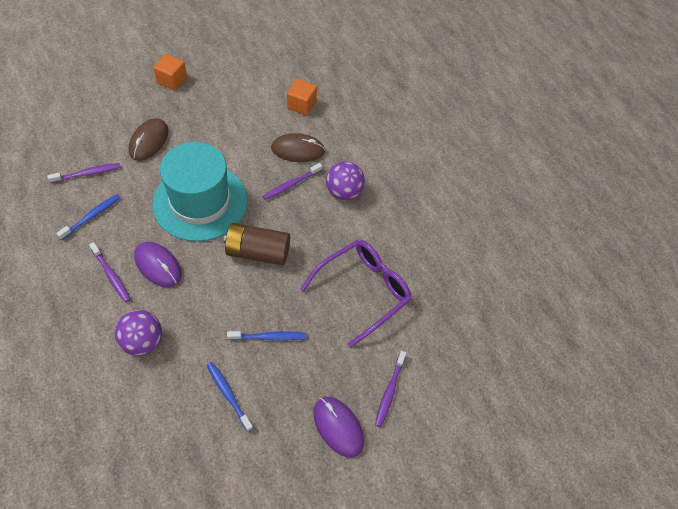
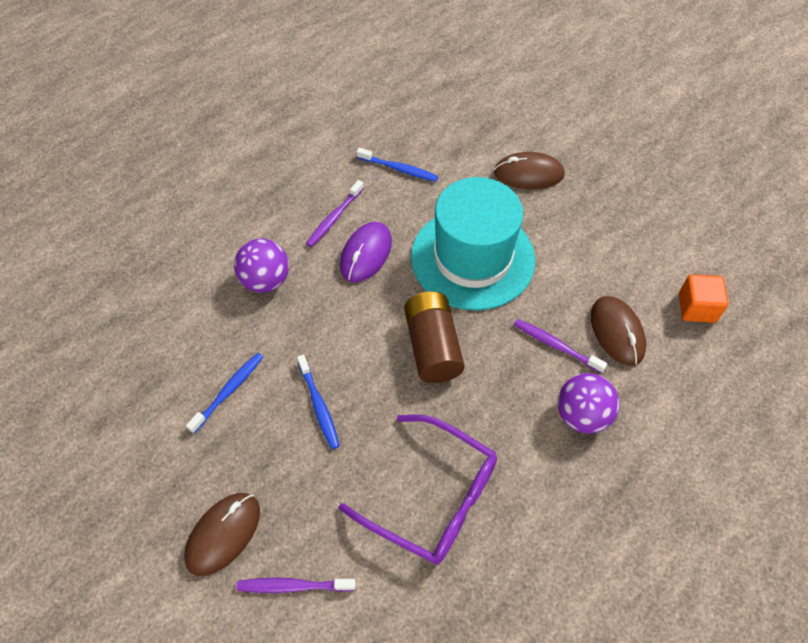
camera: 75 degrees right, 0 degrees up
(87, 173) = (451, 141): purple toothbrush -> none
(172, 80) = (633, 157): orange cube -> none
(338, 427) = (223, 534): purple mouse -> brown mouse

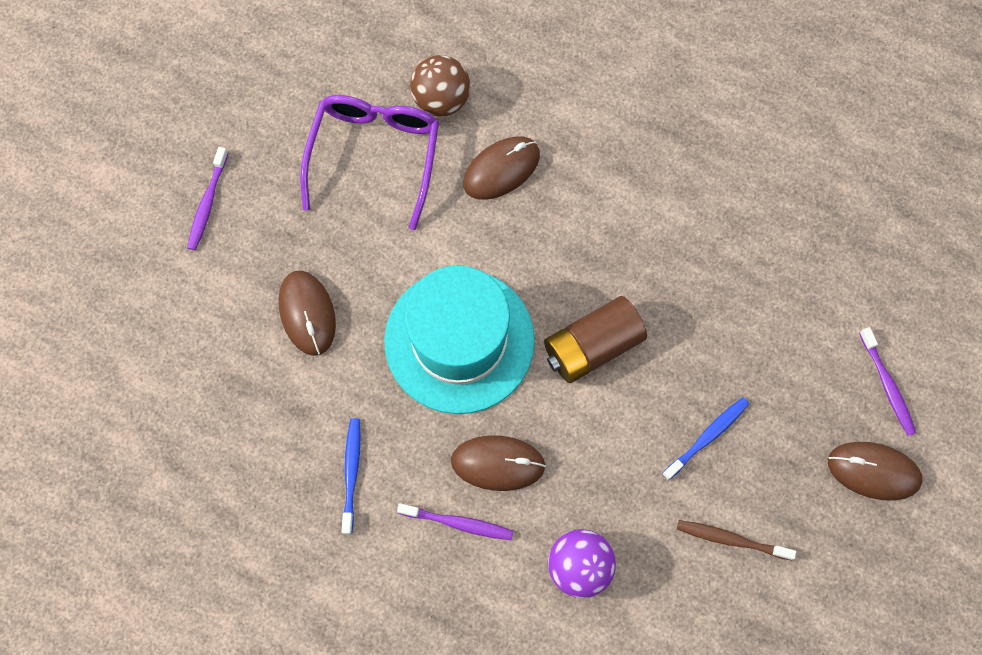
camera: 110 degrees left, 15 degrees up
(229, 391) = (731, 539): blue toothbrush -> brown toothbrush
(366, 254) = (498, 463): purple mouse -> brown mouse
(433, 498) = (753, 291): purple glasses -> purple glasses (374, 155)
(556, 345) = (541, 224): purple toothbrush -> purple toothbrush (207, 203)
(582, 415) = (611, 182): purple ball -> none
(696, 308) = (441, 99): orange cube -> brown ball

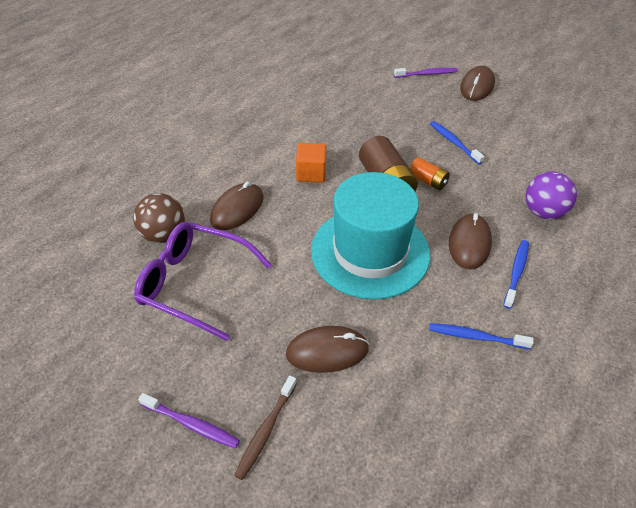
camera: 80 degrees left, 25 degrees down
(458, 523) = (516, 272): purple toothbrush -> blue toothbrush
(501, 169) = (237, 209): brown mouse -> brown mouse turned 60 degrees clockwise
(589, 245) = (311, 173): none -> orange cube
(609, 403) = (427, 181): none -> orange battery
(731, 539) = (520, 143): brown toothbrush -> brown toothbrush (266, 430)

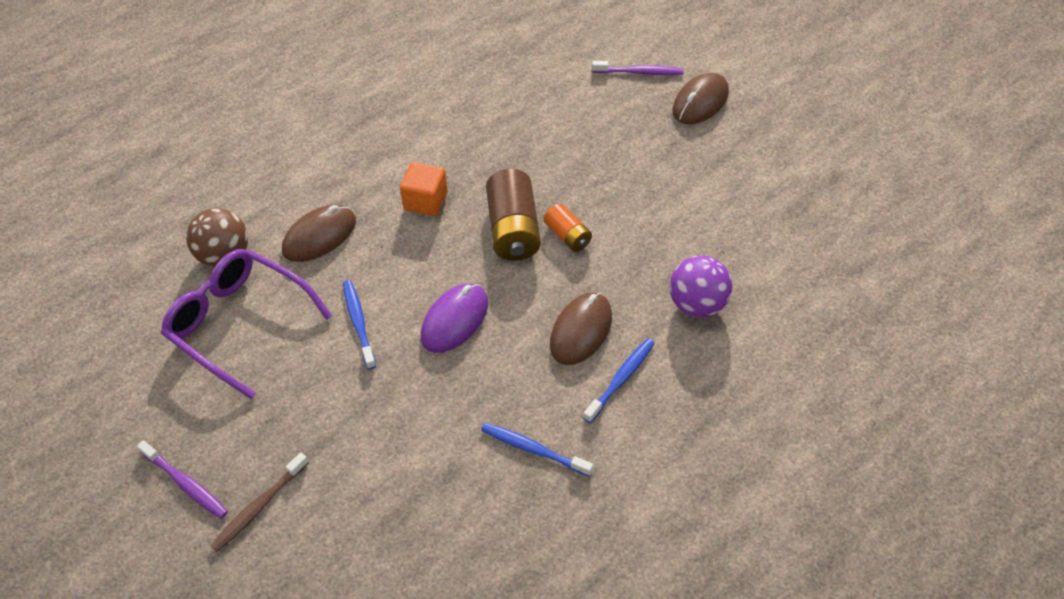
camera: 15 degrees right, 5 degrees up
(327, 351) = (357, 433): brown mouse -> none
(370, 252) = (455, 320): turquoise hat -> purple mouse
(454, 142) = (627, 184): blue toothbrush -> blue toothbrush (359, 323)

